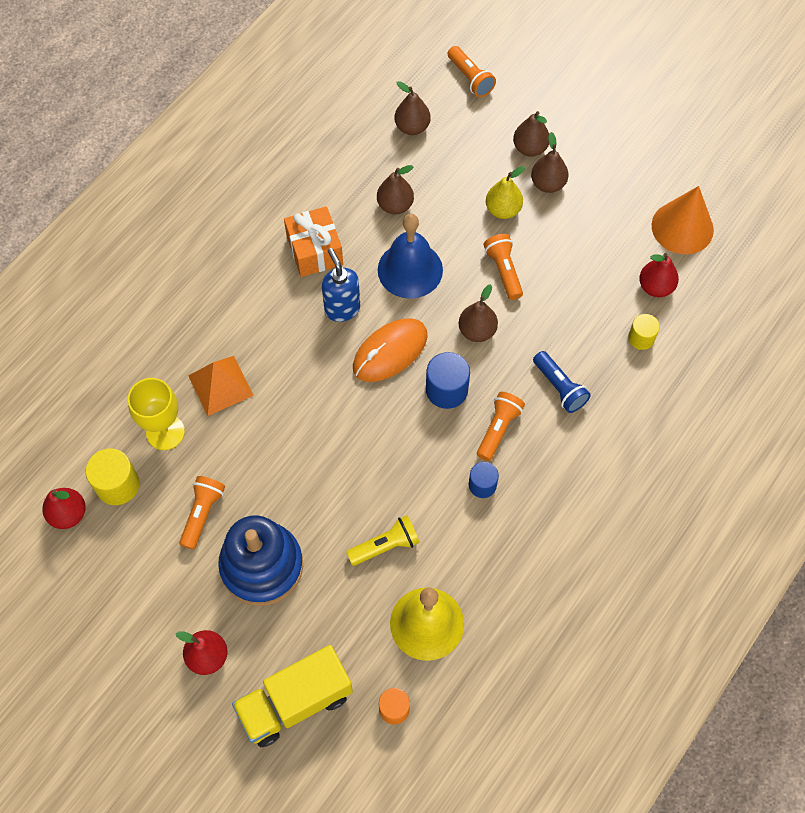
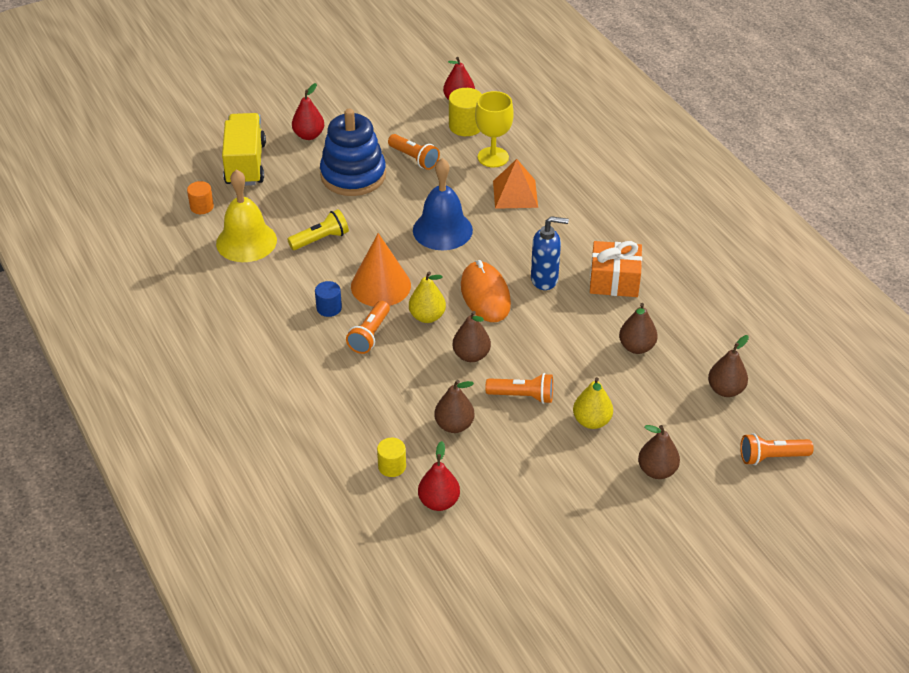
camera: 115 degrees right, 20 degrees down
(385, 546) = (320, 239): yellow flashlight -> yellow flashlight turned 120 degrees counterclockwise
(410, 270) = (560, 334): blue bell -> blue bell (442, 230)
(446, 390) = (427, 316): blue cylinder -> yellow pear
(498, 429) = (370, 335): orange flashlight -> orange flashlight turned 60 degrees clockwise
(548, 184) = (605, 467): brown pear -> brown pear (454, 425)
(559, 387) = (381, 388): blue flashlight -> none
(682, 227) = (494, 556): orange cone -> orange cone (380, 285)

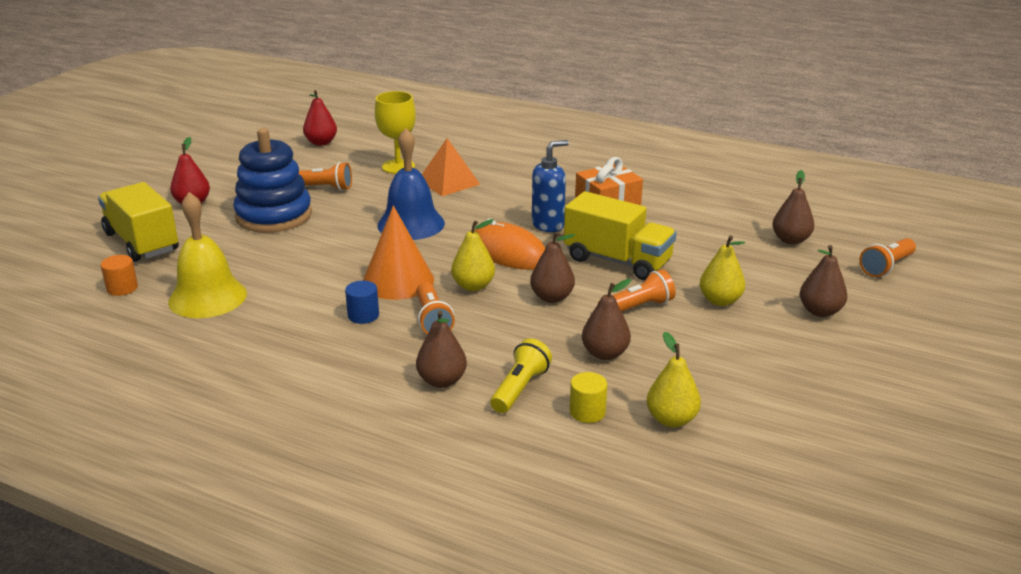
camera: 35 degrees left, 15 degrees down
(320, 239) = (292, 269): yellow flashlight -> yellow flashlight (520, 388)
(439, 502) = (671, 419): red pear -> yellow pear
(466, 126) = (348, 155): yellow cylinder -> none
(558, 343) = (617, 261): none -> yellow truck
(636, 347) = (685, 240): brown pear -> brown pear (442, 381)

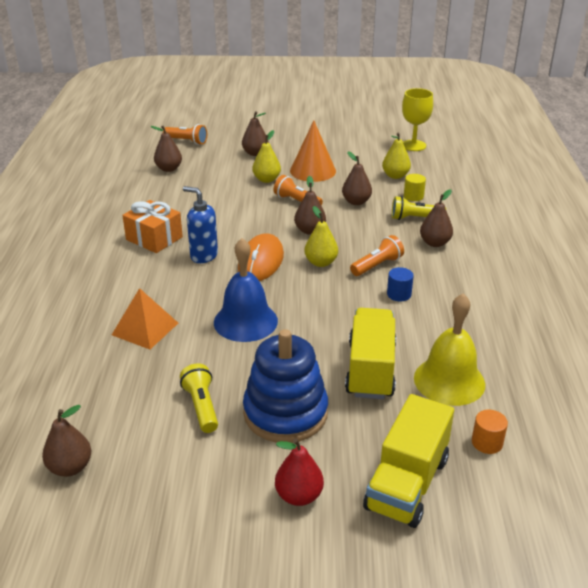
camera: 115 degrees left, 5 degrees up
(321, 142) = (70, 467): red pear -> brown pear
(323, 188) = (201, 407): orange flashlight -> yellow flashlight
(398, 166) = (121, 374): yellow goblet -> yellow goblet (413, 145)
(398, 281) = (341, 296): orange cone -> orange cone (313, 171)
(617, 261) = (241, 218): yellow truck -> yellow truck (370, 370)

